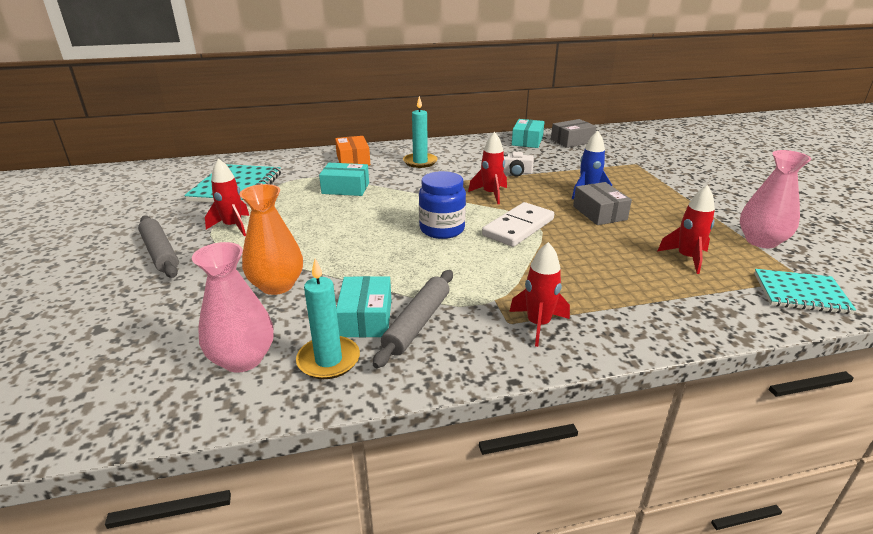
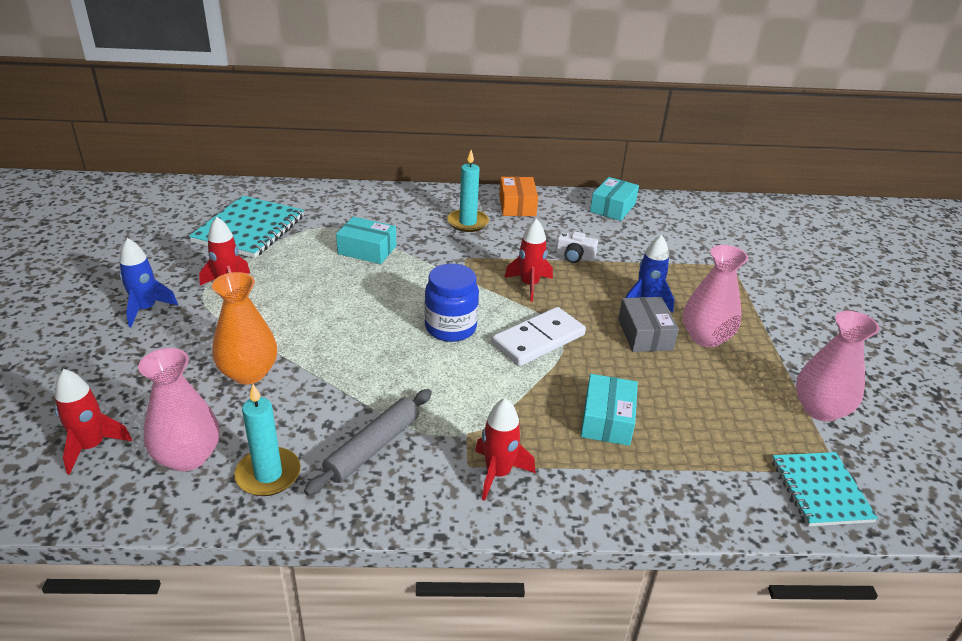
camera: 10 degrees right, 5 degrees up
(160, 253) = (146, 309): grey rolling pin -> blue rocket
(353, 160) = (391, 208): orange box -> orange box (517, 205)
(365, 318) = (323, 431): turquoise box -> turquoise box (607, 420)
(572, 141) = (669, 216): grey box -> none
(646, 209) = (705, 337): none -> pink vase
(687, 258) = (713, 417): red rocket -> red rocket (92, 447)
(800, 293) = (820, 490): turquoise notebook -> turquoise notebook turned 60 degrees clockwise

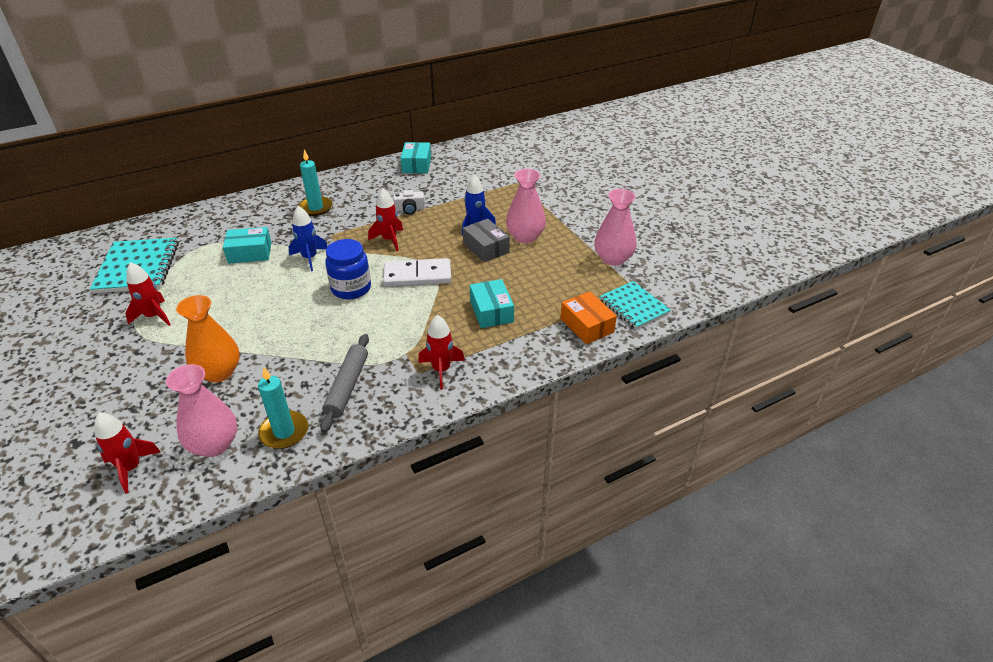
camera: 25 degrees left, 5 degrees up
(146, 309) = (95, 357): blue rocket -> blue rocket (310, 258)
(517, 205) = (345, 183): orange box -> orange box (587, 325)
(538, 339) = (417, 275): white domino -> white domino turned 60 degrees clockwise

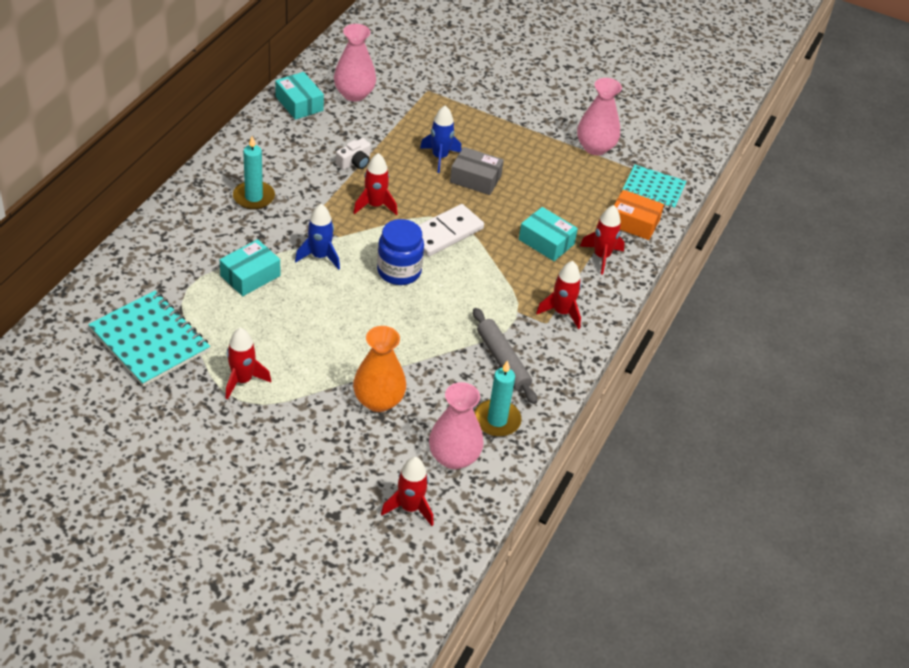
camera: 40 degrees left, 5 degrees up
(525, 237) = (498, 153): pink vase -> pink vase (354, 94)
(527, 340) = (601, 256): none -> red rocket

